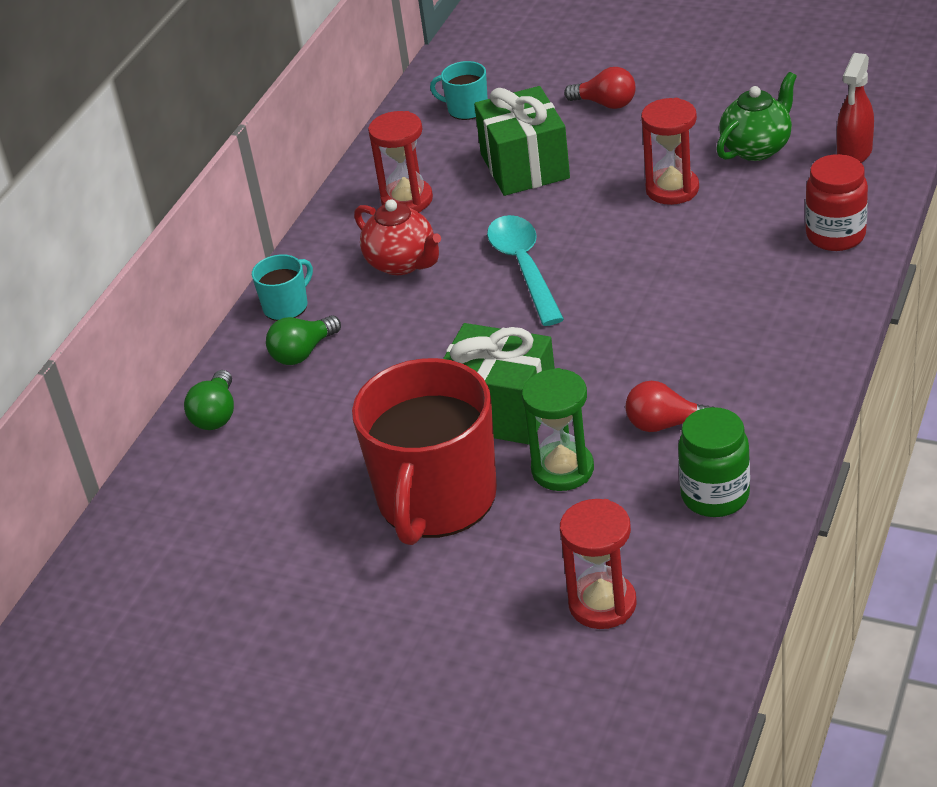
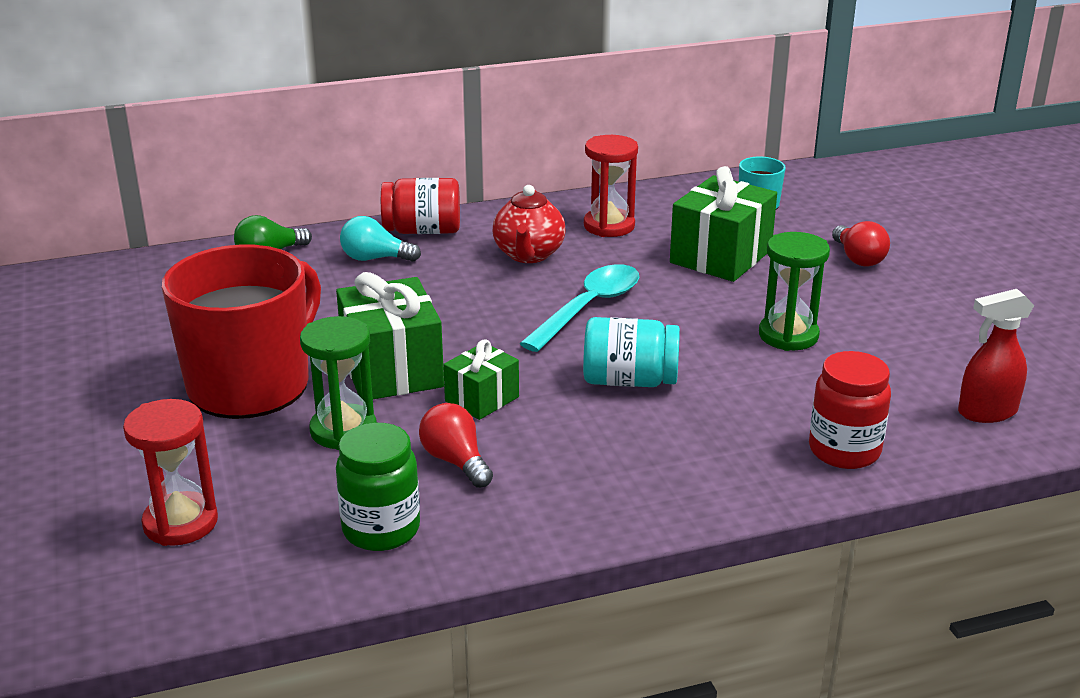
camera: 45 degrees right, 10 degrees down
(286, 306) = (422, 231): turquoise mug -> red jar
(303, 353) = (375, 258): green light bulb -> turquoise light bulb
(436, 499) = (251, 384): red mug -> red mug turned 150 degrees clockwise
(595, 378) = (482, 399): none -> green gift
(649, 293) = (629, 381): none -> turquoise jar
(672, 189) = (788, 335): red hourglass -> green hourglass
(757, 148) = (911, 355): green teapot -> none

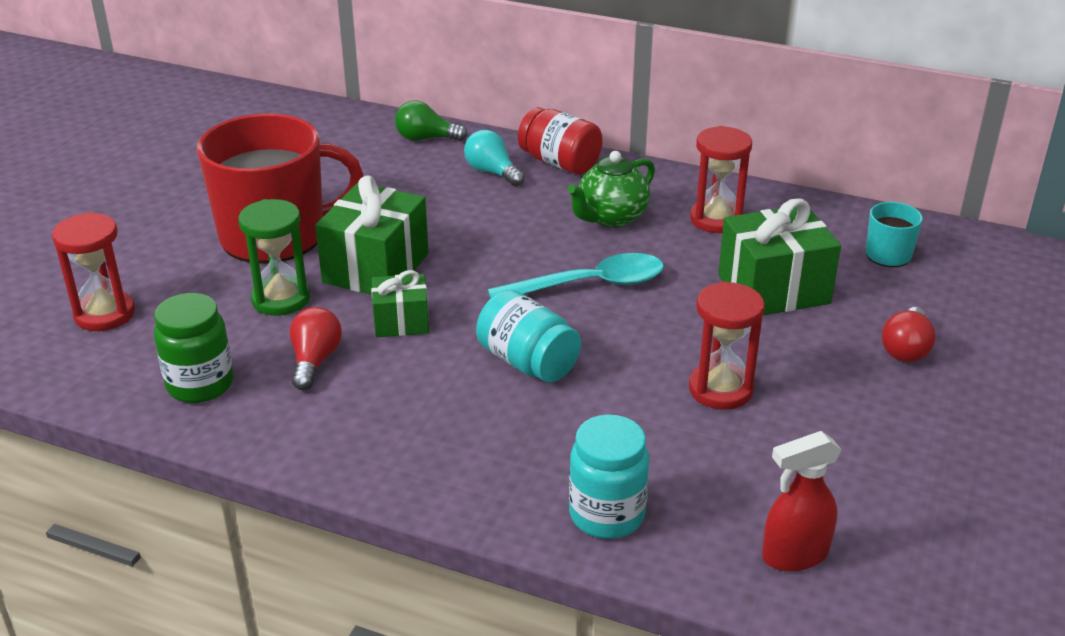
camera: 40 degrees right, 5 degrees up
(529, 255) = (611, 218): red teapot -> green teapot
(788, 335) = (720, 389): green hourglass -> red hourglass
(844, 451) = (606, 515): red jar -> turquoise jar
(986, 412) = (794, 555): red spray bottle -> red spray bottle turned 45 degrees counterclockwise

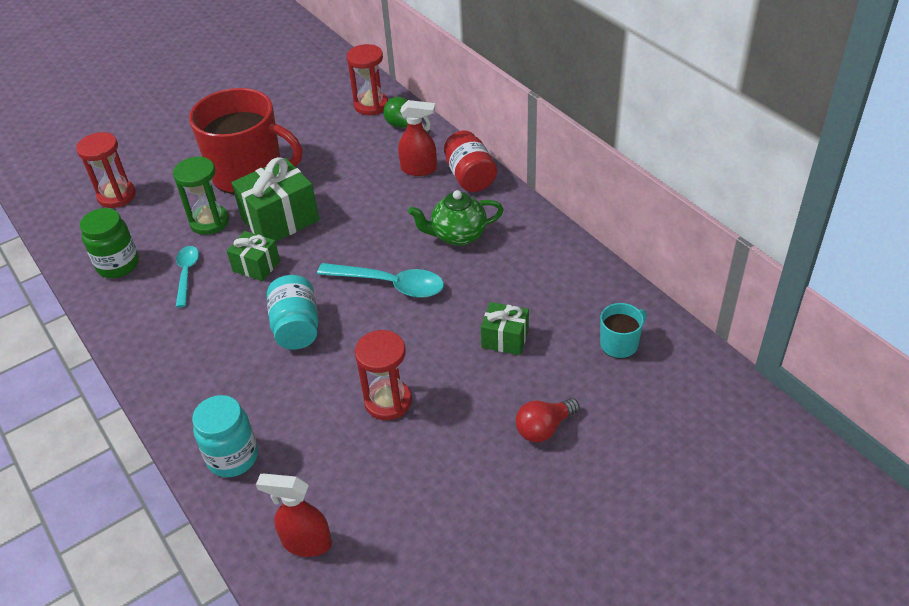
camera: 35 degrees right, 10 degrees up
(315, 361) = (186, 274): red light bulb -> turquoise spoon
(492, 172) = (419, 169): turquoise light bulb -> red spray bottle
(716, 219) = (527, 264): red hourglass -> red hourglass (371, 105)
(773, 289) = (505, 339): green gift -> green gift, size x0.57

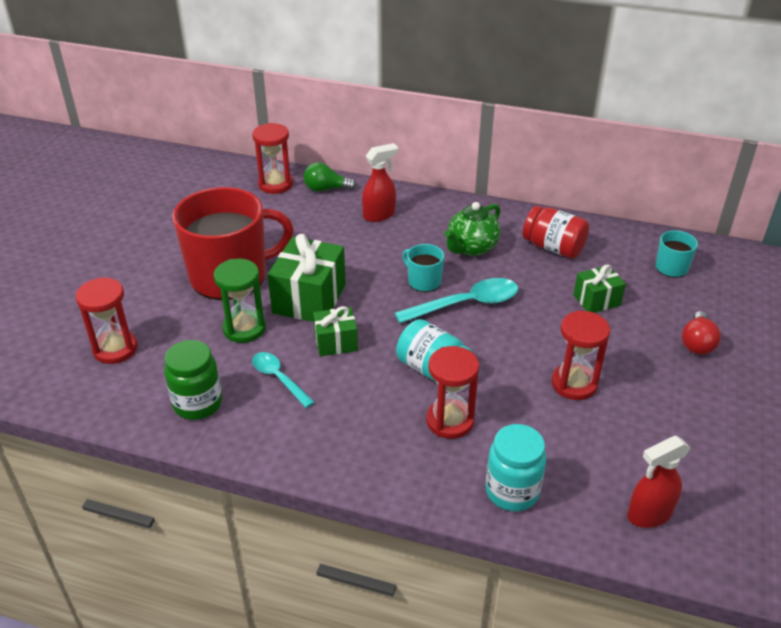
camera: 40 degrees left, 5 degrees down
(258, 375) = (450, 421): none -> red hourglass
(381, 247) = (423, 281): none -> turquoise mug
(470, 177) = (427, 205): red jar -> red jar (553, 247)

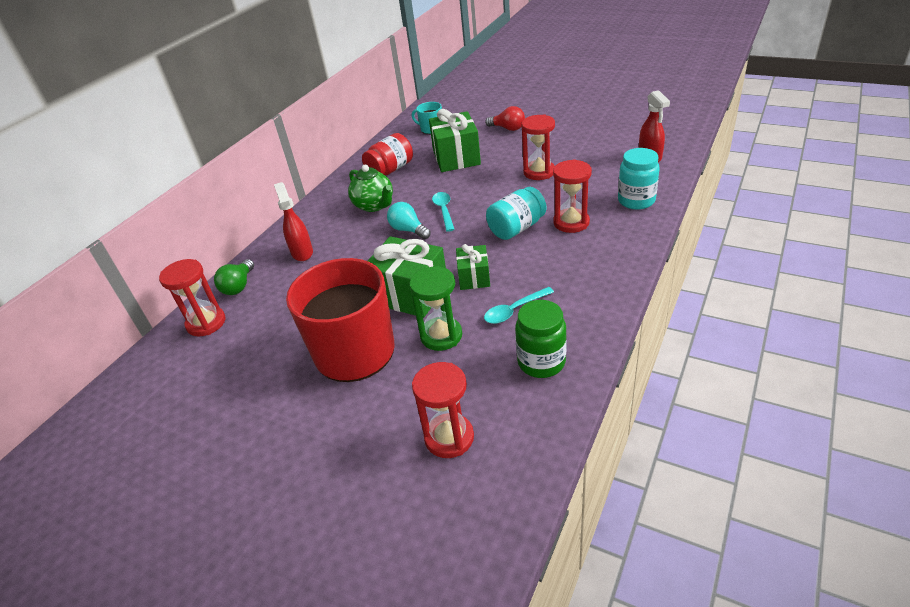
camera: 75 degrees left, 0 degrees up
(423, 281) = (408, 230): turquoise mug -> turquoise light bulb
(466, 304) = (444, 211): turquoise spoon -> turquoise spoon, size x0.63
(596, 300) = (456, 158): green gift -> green gift, size x1.75

